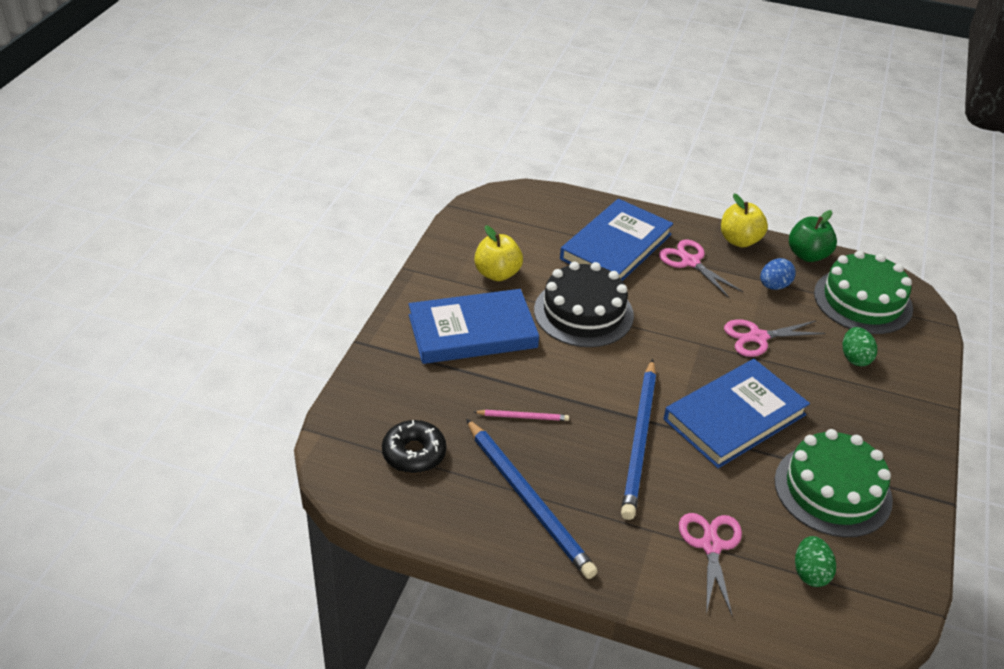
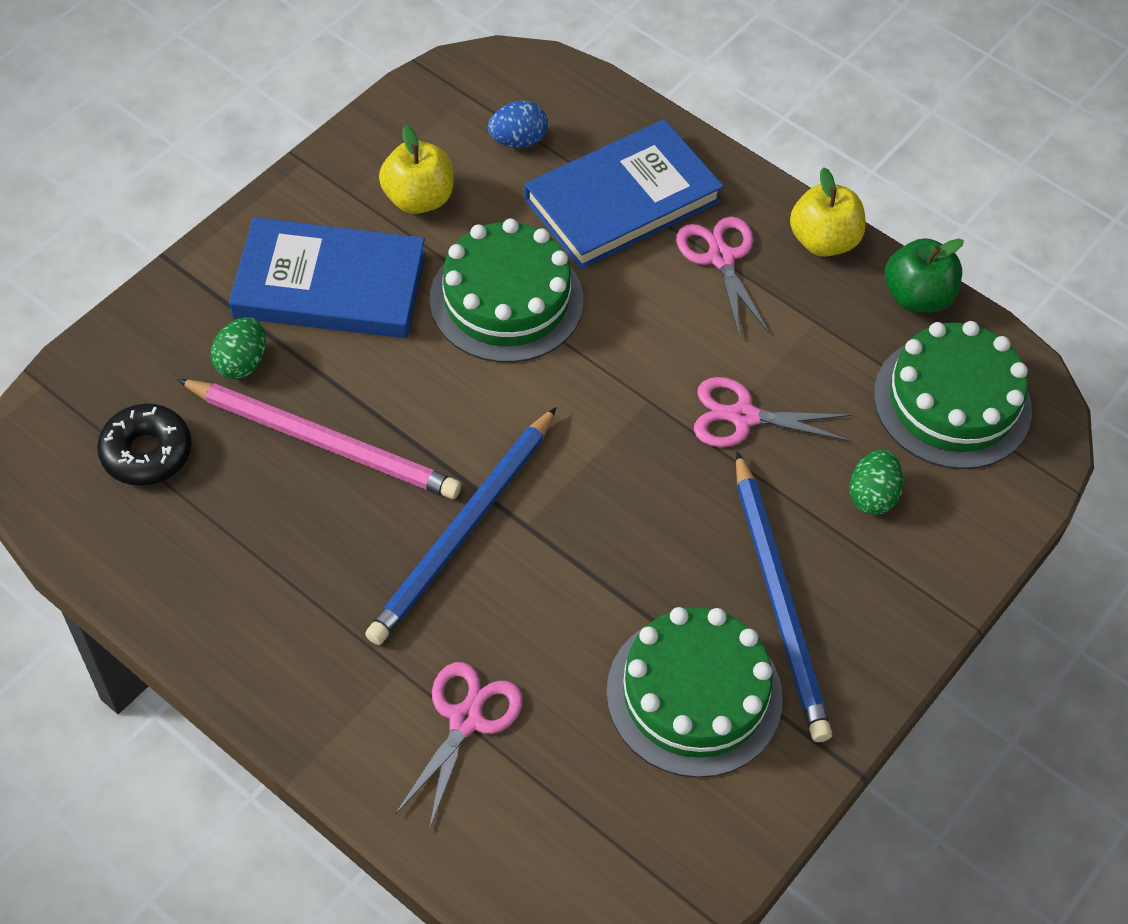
camera: 20 degrees right, 15 degrees up
(523, 417) = (323, 442): pink pencil -> pink pencil, size x2.23
(528, 500) = (258, 570): blue pencil -> blue pencil (779, 600)
(583, 313) = (506, 300): black cake -> green cake
(735, 417) = (624, 536): blue book -> none
(774, 286) = (826, 336): blue egg -> blue egg (518, 140)
(810, 573) = (578, 806): green egg -> green egg (242, 362)

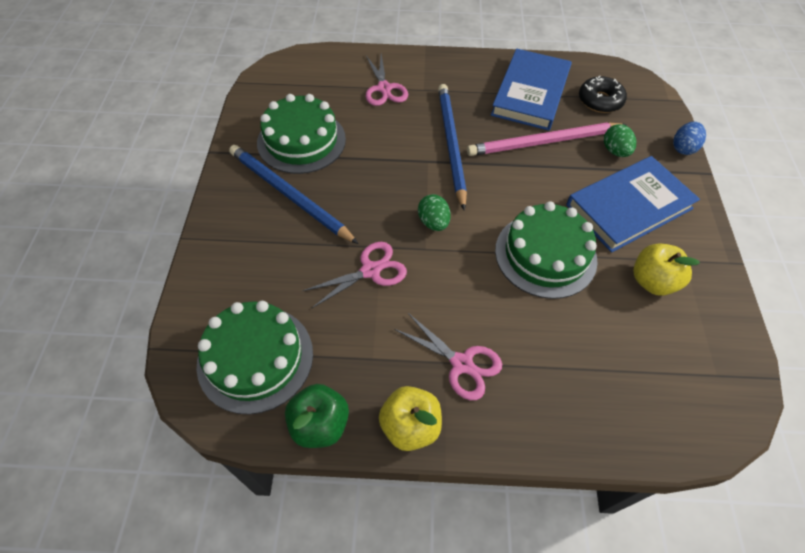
camera: 145 degrees right, 0 degrees up
(518, 140) = (653, 362): blue egg -> blue egg (683, 148)
(622, 200) = (553, 363): blue book -> blue book (530, 93)
(872, 495) = (273, 271): green egg -> green egg (433, 222)

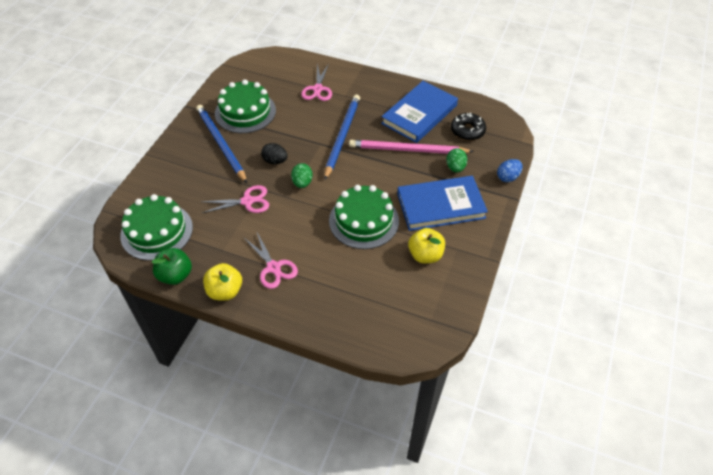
camera: 20 degrees right, 5 degrees down
(379, 200) = (275, 161): none -> black egg

